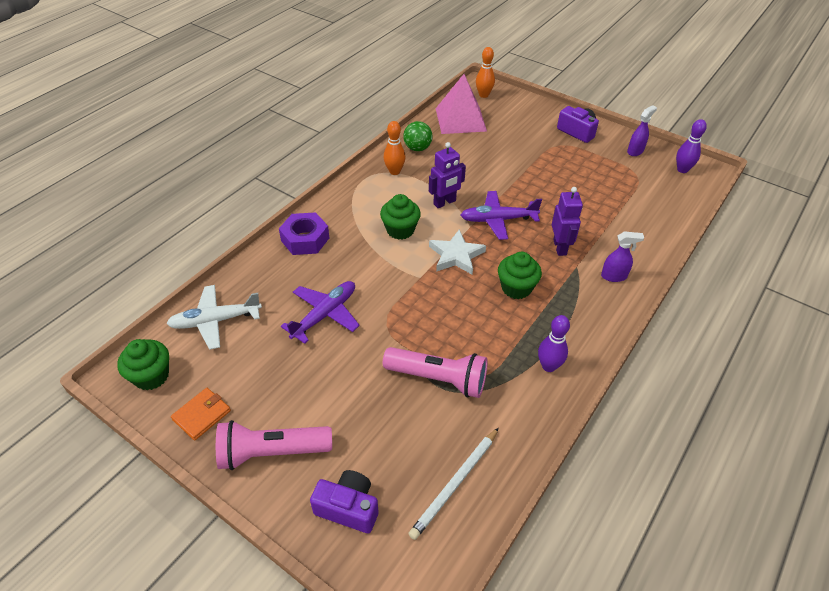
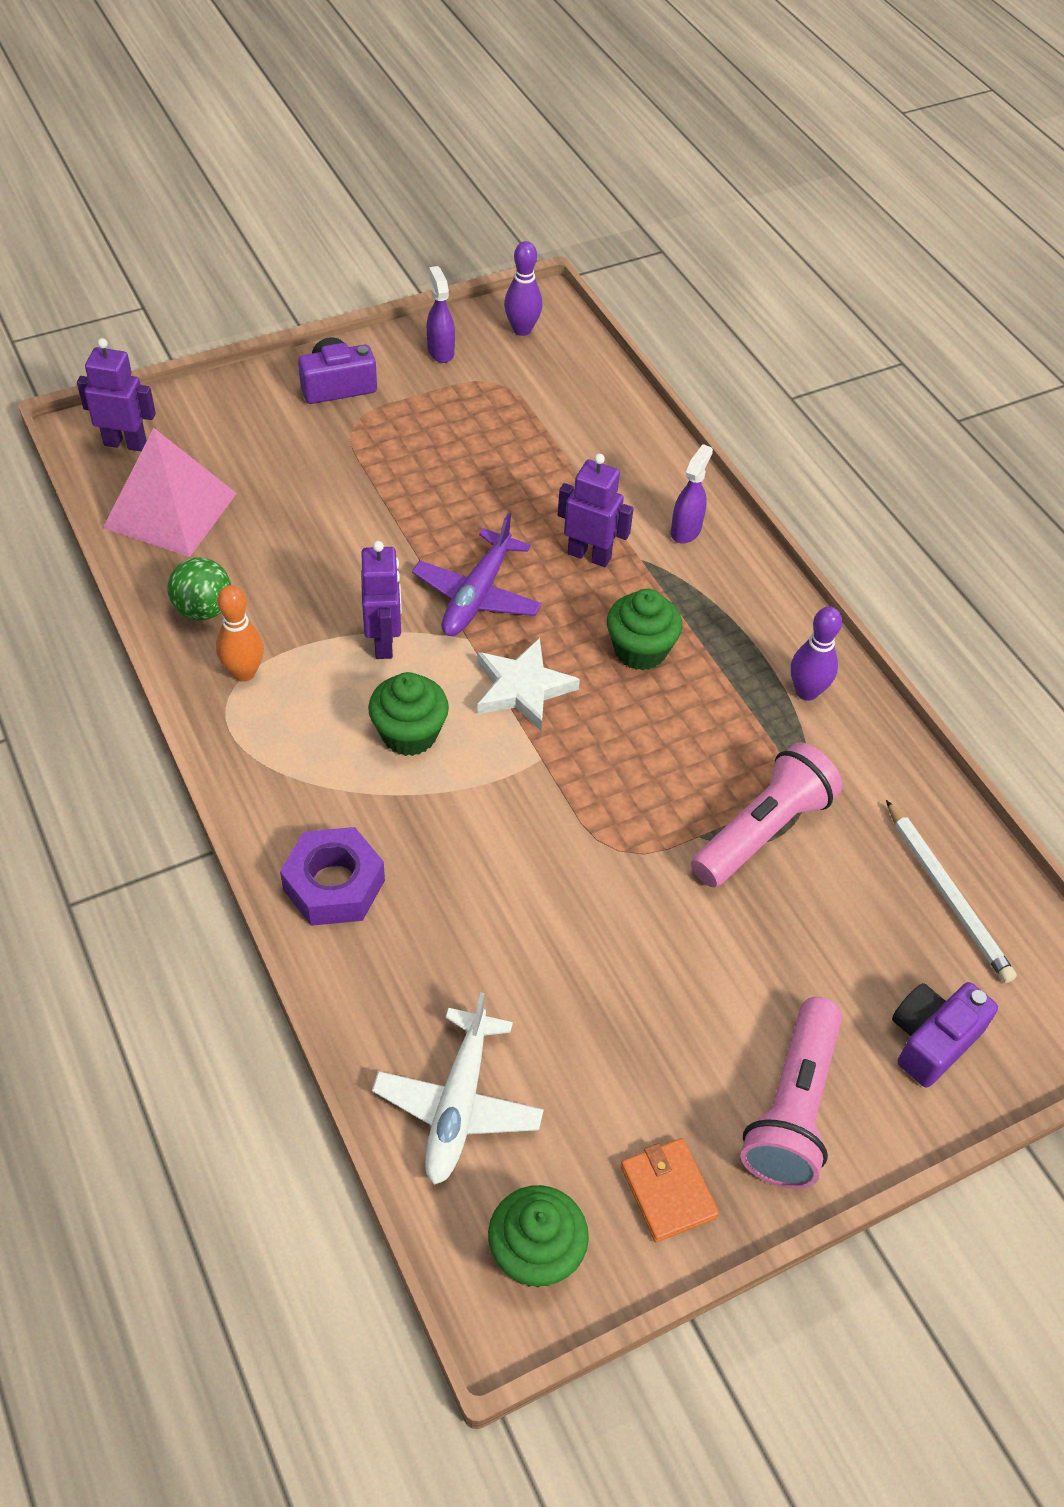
camera: 65 degrees left, 5 degrees up
(324, 315) = (545, 927): purple plane -> none
(483, 95) = (125, 443): orange bowling pin -> purple robot

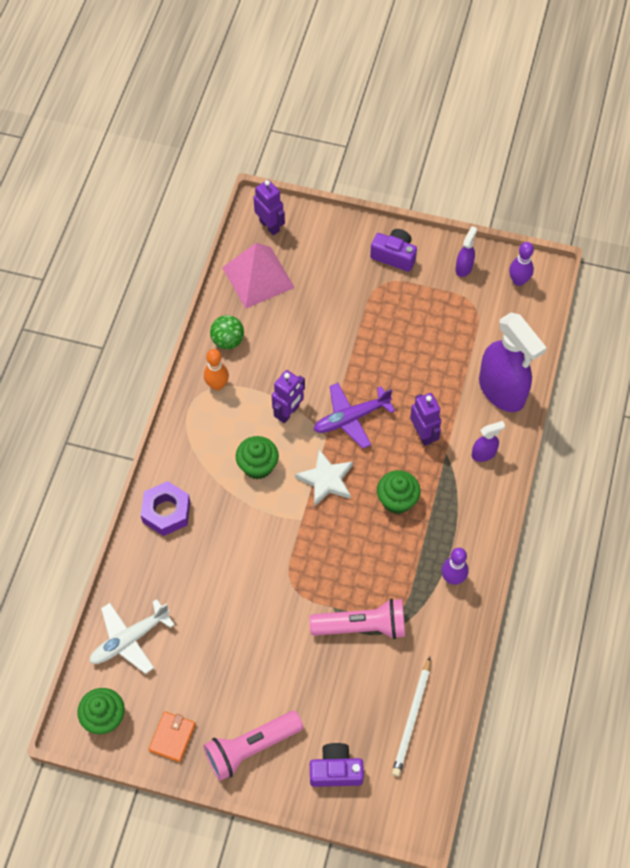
camera: 45 degrees right, 10 degrees up
(631, 451) = (502, 391): none -> purple spray bottle

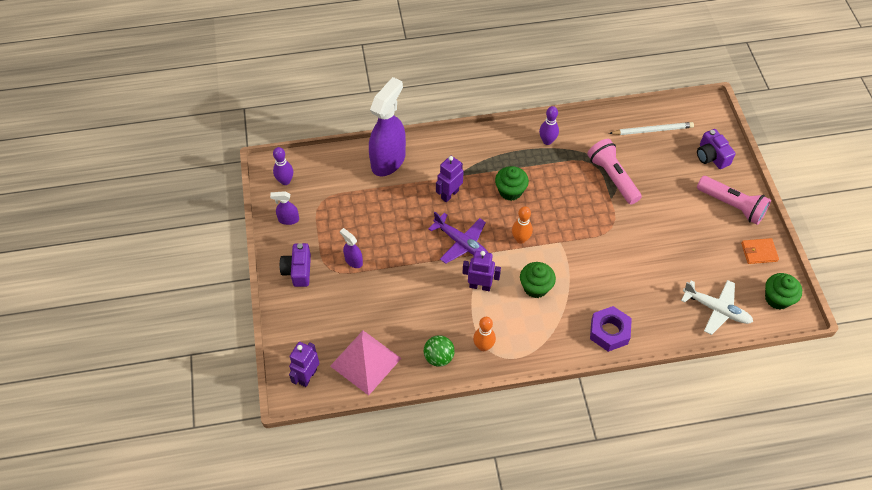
camera: 115 degrees left, 5 degrees down
(326, 480) = (520, 239): white star -> orange bowling pin
(484, 453) = (445, 154): purple spray bottle -> purple spray bottle (353, 261)

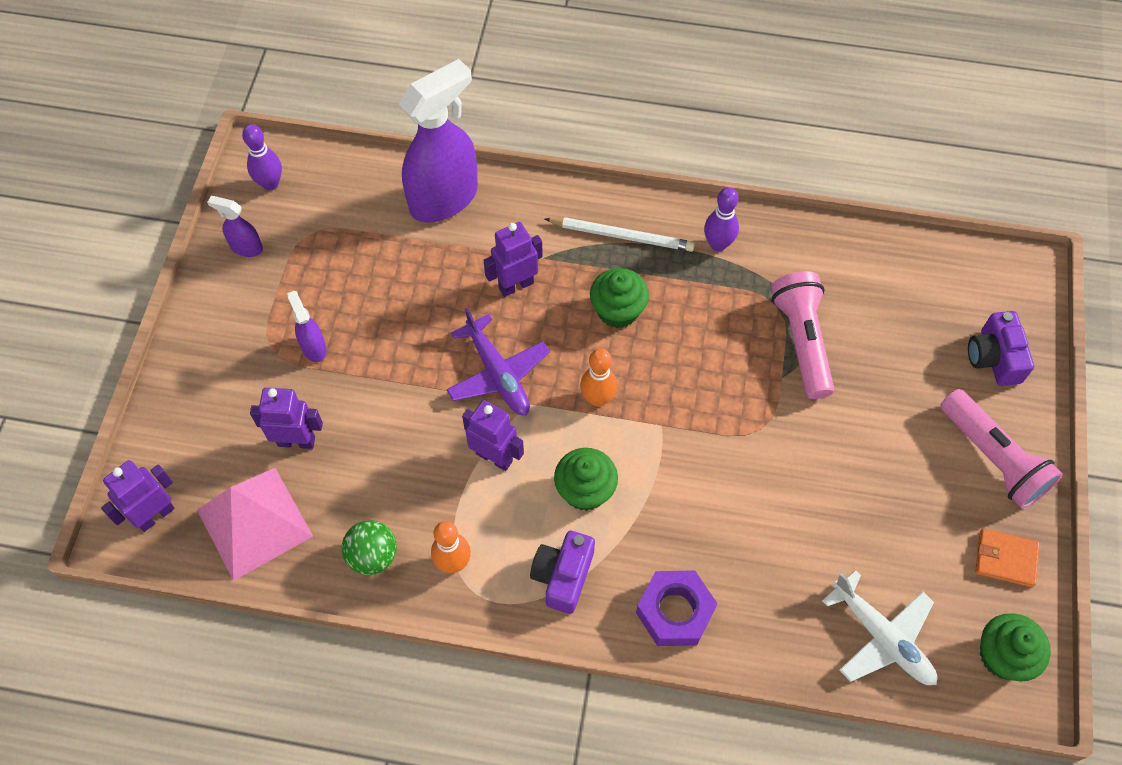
camera: 20 degrees right, 5 degrees up
(298, 270) = (222, 335): purple camera -> purple camera (563, 576)
(368, 312) = (296, 441): none -> purple robot
(652, 130) = (908, 280): white pencil -> white pencil (622, 236)

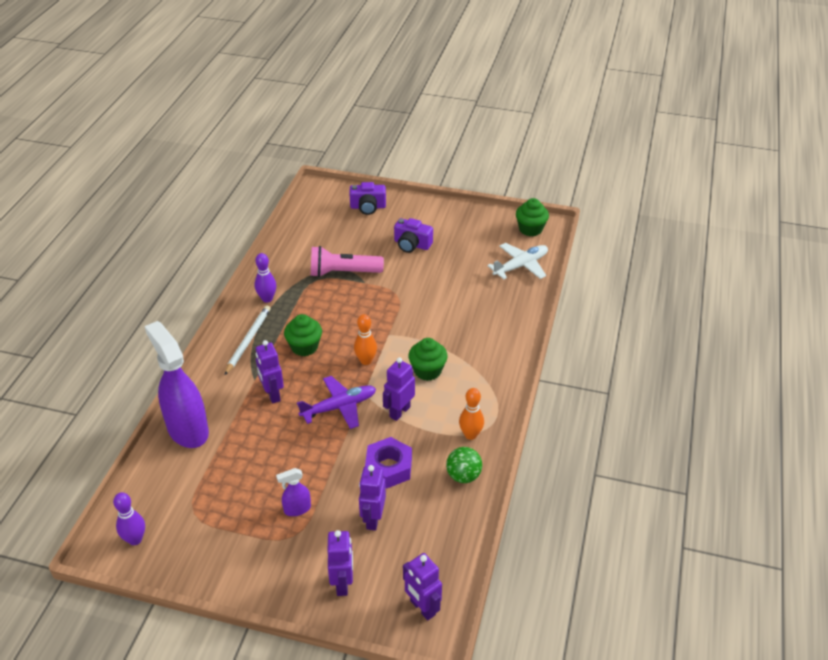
camera: 85 degrees left, 20 degrees down
(197, 416) = (342, 583): none -> purple robot
(246, 247) = (194, 555): purple spray bottle -> none
(254, 523) = (434, 543): pink pyramid -> none
(563, 576) = (482, 384): purple camera -> purple camera (412, 244)
(675, 612) = (505, 339): purple nut -> purple nut (388, 467)
(993, 458) = (426, 216): pink flashlight -> none
(1005, 559) = (481, 221): orange wallet -> none

